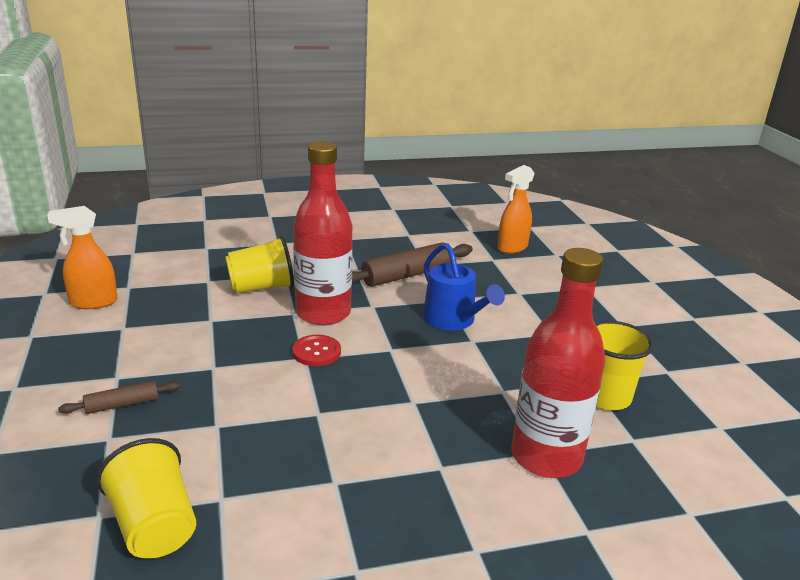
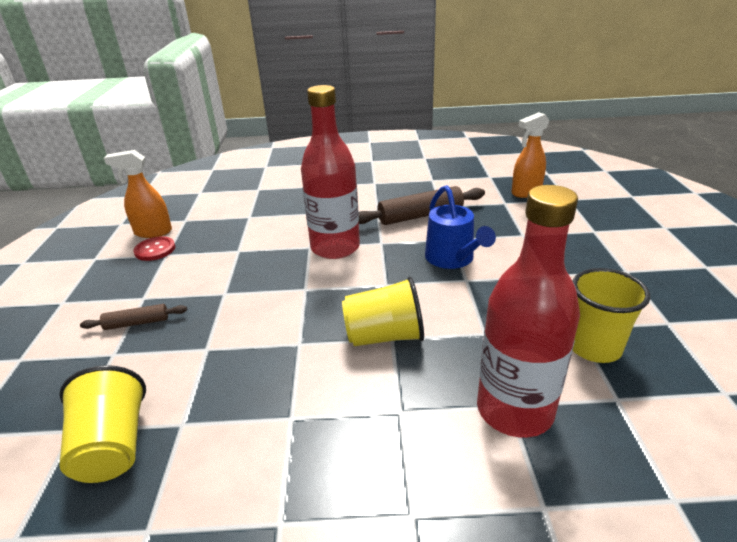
camera: 15 degrees right, 5 degrees up
(262, 287) = (290, 223): yellow cup -> yellow cup (384, 336)
(316, 352) = (317, 283): red button -> red button (155, 250)

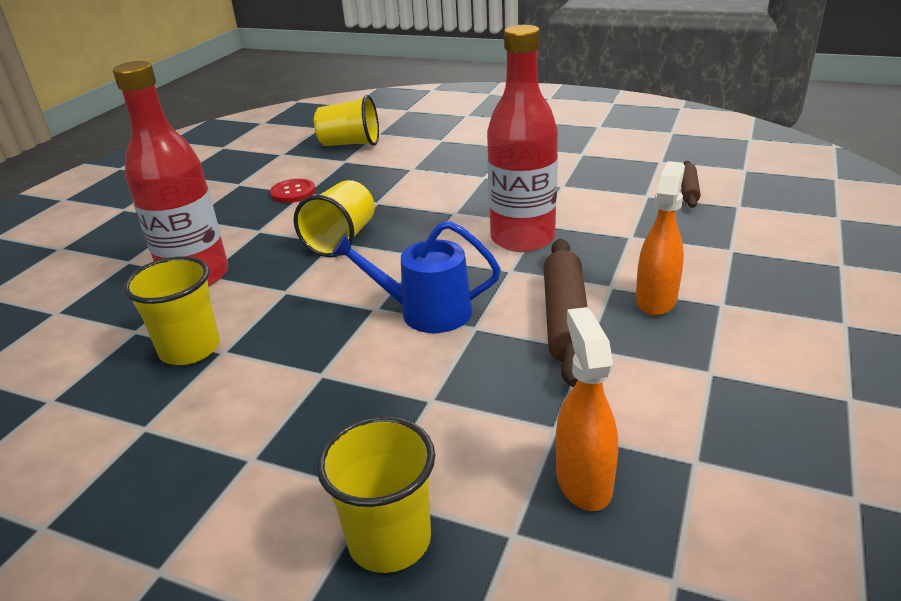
camera: 115 degrees right, 0 degrees up
(137, 323) = (472, 145): brown rolling pin -> brown rolling pin (688, 190)
(153, 232) = (638, 147): orange spray bottle -> orange spray bottle (656, 300)
(155, 250) = (596, 148): red button -> red button (293, 192)
(607, 220) = (389, 540): none -> yellow cup

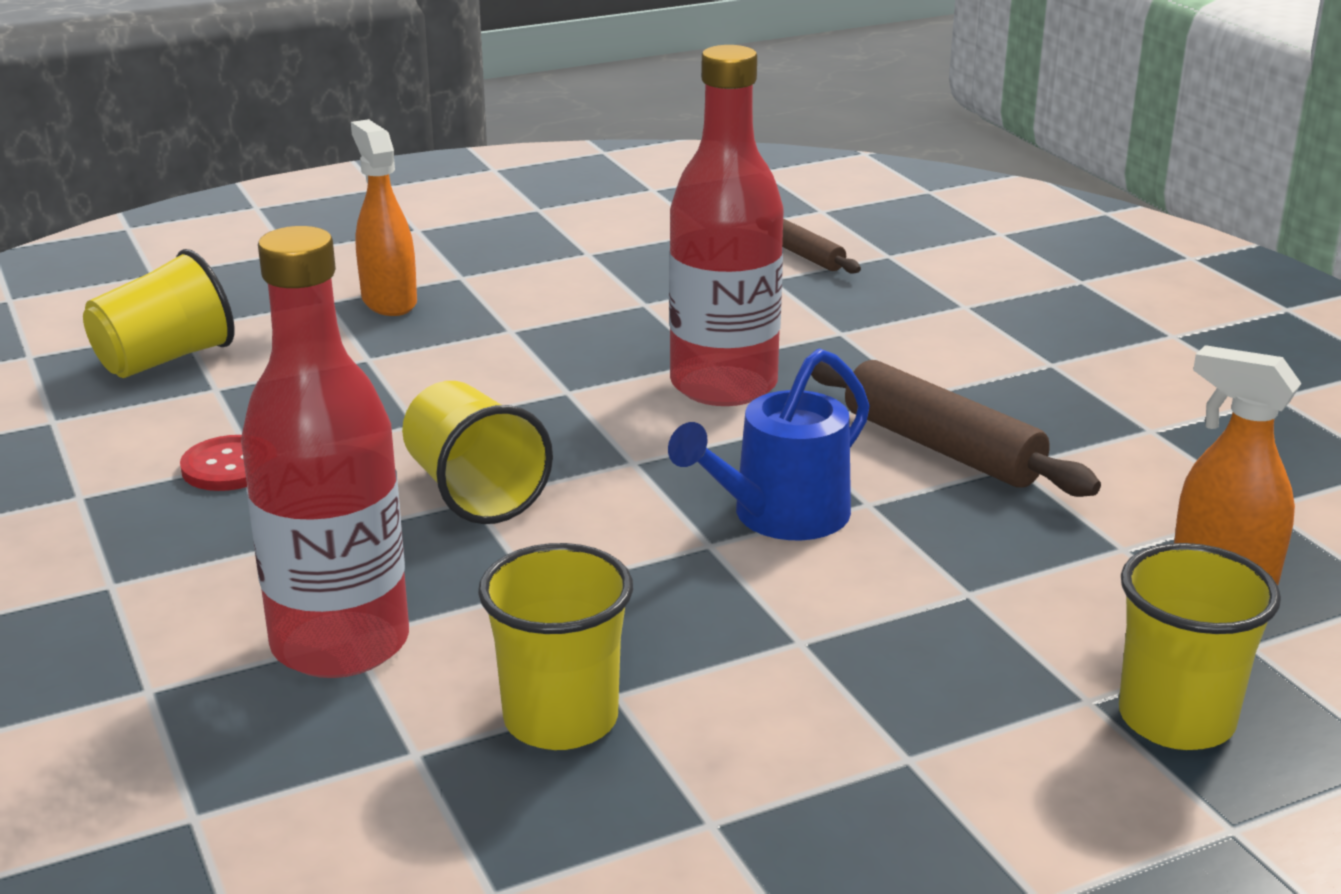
camera: 50 degrees left, 5 degrees down
(656, 300) = (988, 387): orange spray bottle -> orange spray bottle (389, 301)

